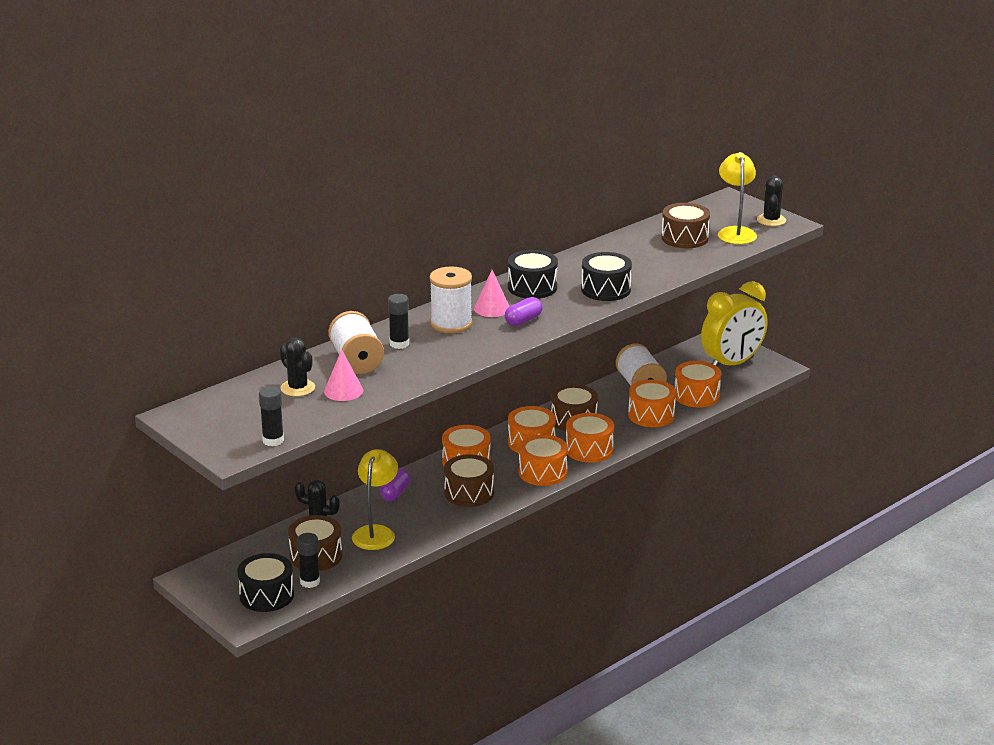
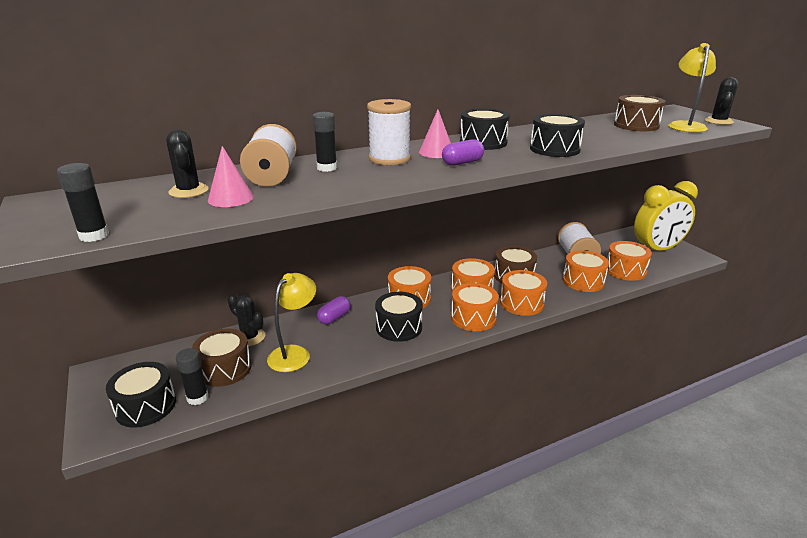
camera: 15 degrees right, 0 degrees up
(469, 493) = (399, 327): brown drum -> black drum

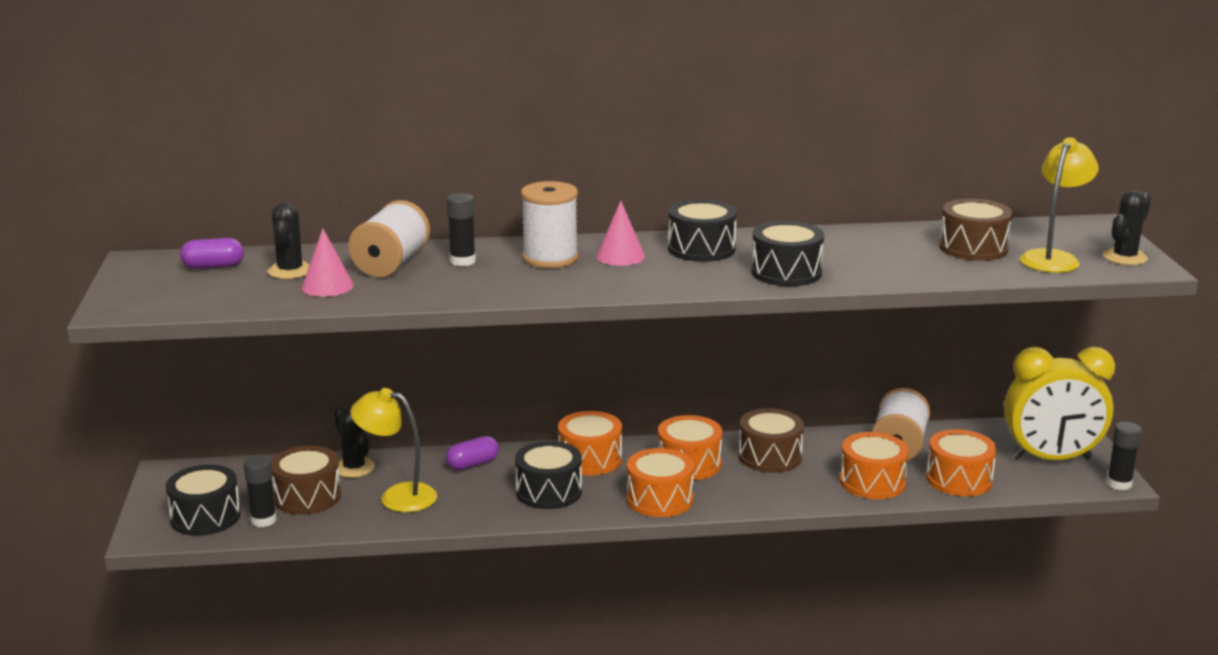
camera: 20 degrees right, 5 degrees down
(94, 236) = (176, 309): black glue stick -> black glue stick (1119, 484)
(294, 353) = (397, 496): yellow lamp -> yellow lamp turned 120 degrees counterclockwise
(462, 163) = (635, 276): purple capsule -> purple capsule (213, 266)
(521, 303) = (746, 494): orange drum -> none

